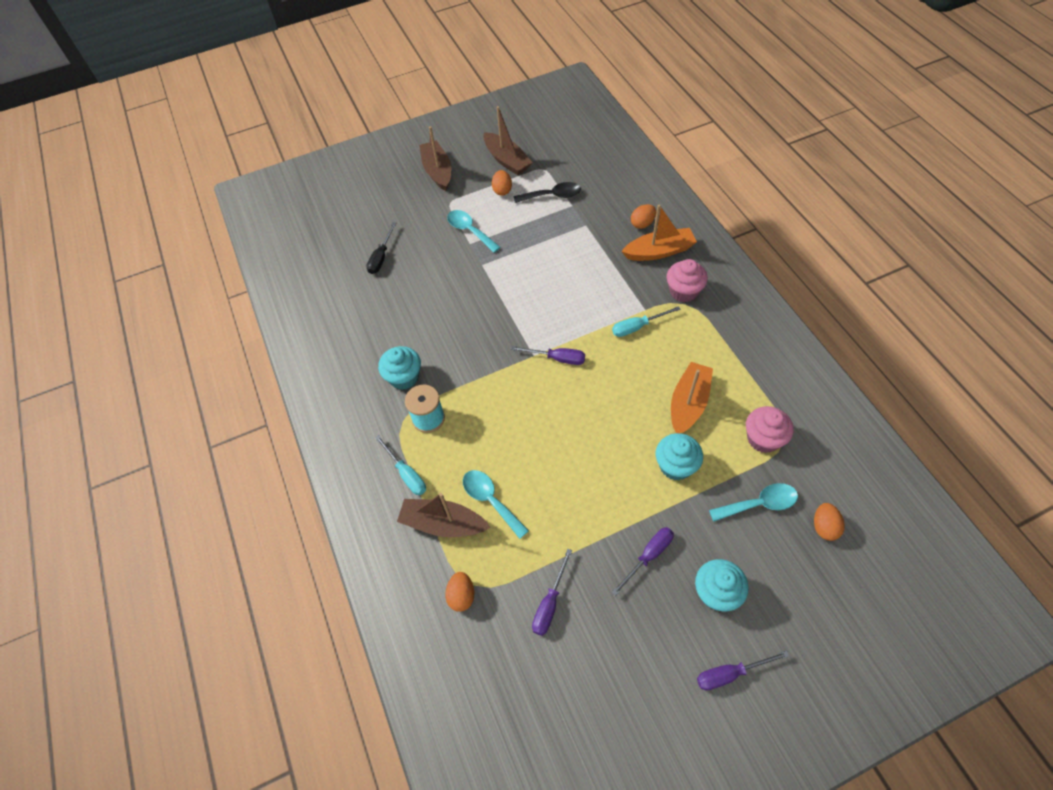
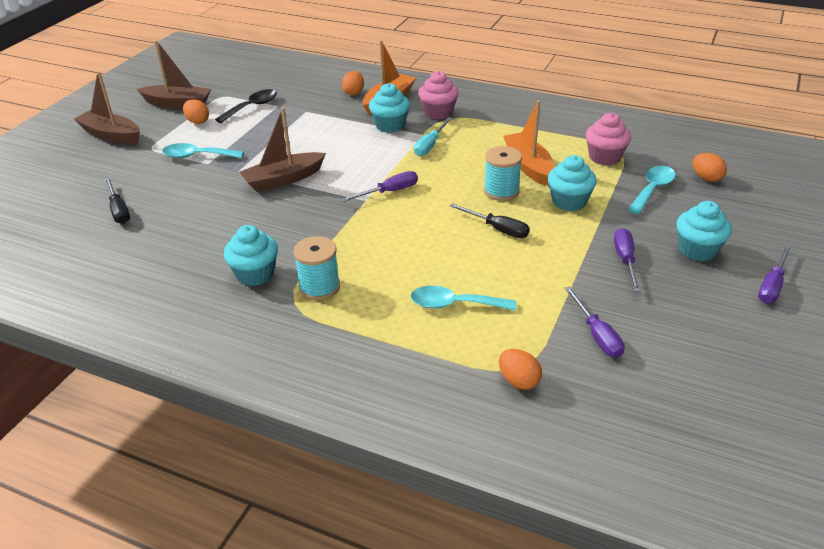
camera: 45 degrees left, 20 degrees down
(406, 474) = (348, 335): turquoise screwdriver -> none
(443, 523) = (433, 345): brown boat -> brown boat (283, 179)
(592, 453) = (497, 229): none -> black screwdriver
(630, 283) = (390, 125): none -> turquoise cupcake
(637, 416) = (501, 191): none -> turquoise spool

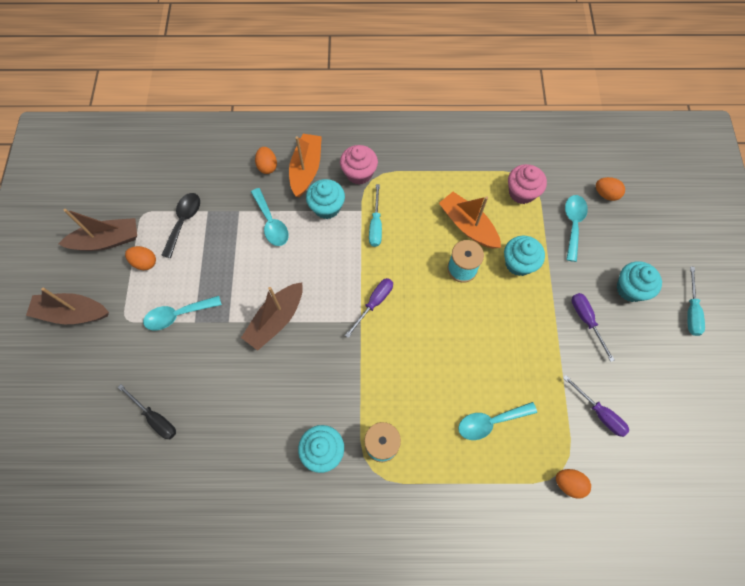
camera: 25 degrees left, 30 degrees up
(329, 123) = (271, 223): none -> turquoise spoon
(497, 229) = (480, 319): black screwdriver -> none
(772, 286) = (691, 311): purple screwdriver -> turquoise screwdriver

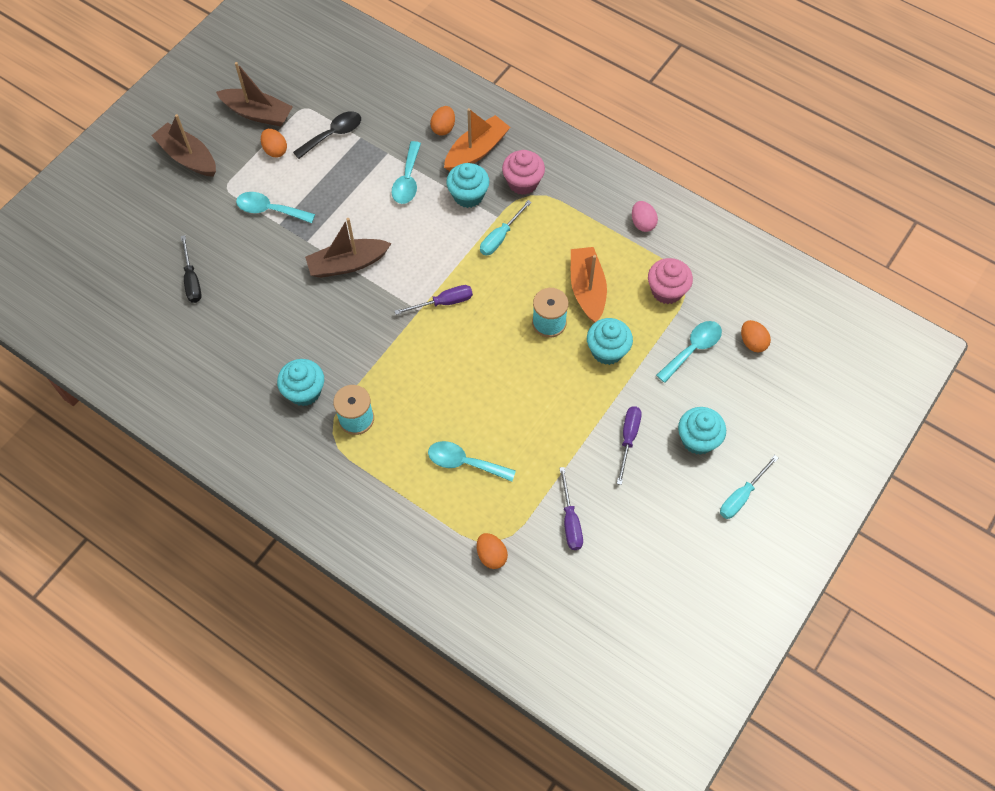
camera: 35 degrees right, 5 degrees down
(466, 153) = (642, 223): none -> pink egg

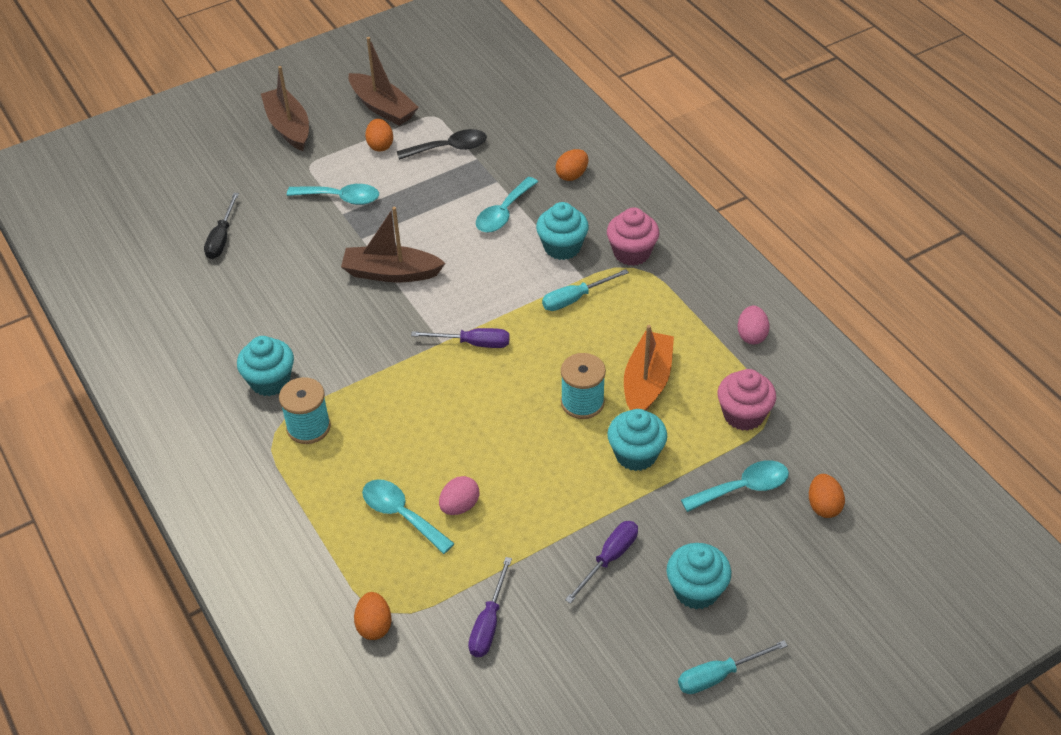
camera: 25 degrees right, 15 degrees down
(270, 210) = (341, 198): turquoise spoon -> turquoise spoon turned 150 degrees clockwise
(476, 151) = (596, 207): orange boat -> none
(503, 439) = (459, 506): none -> pink egg

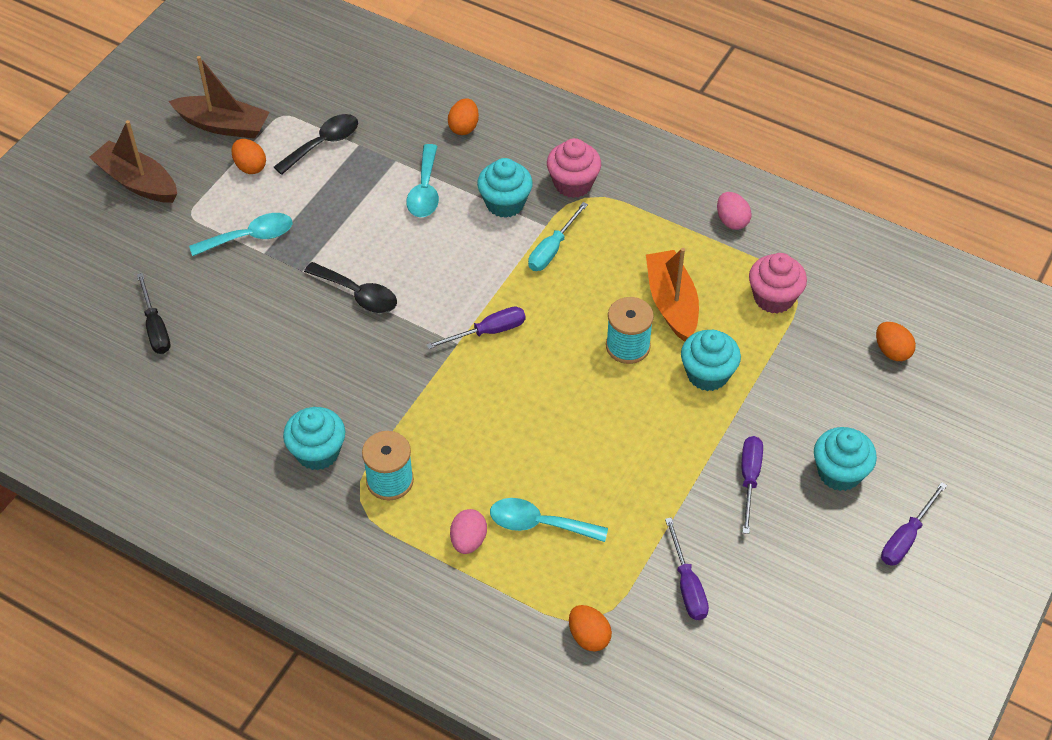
camera: 30 degrees left, 5 degrees up
(391, 273) = (358, 294): brown boat -> black spoon
(459, 506) = (586, 491): pink egg -> pink egg (468, 540)
(719, 675) = (906, 537): turquoise screwdriver -> purple screwdriver
(743, 488) = (817, 364): turquoise spoon -> none

